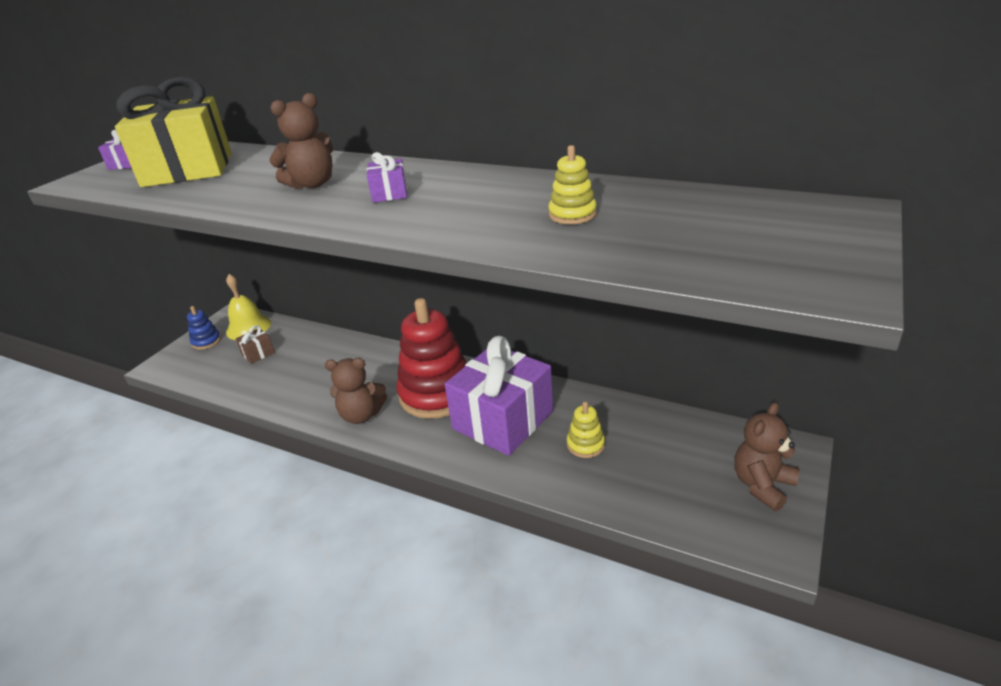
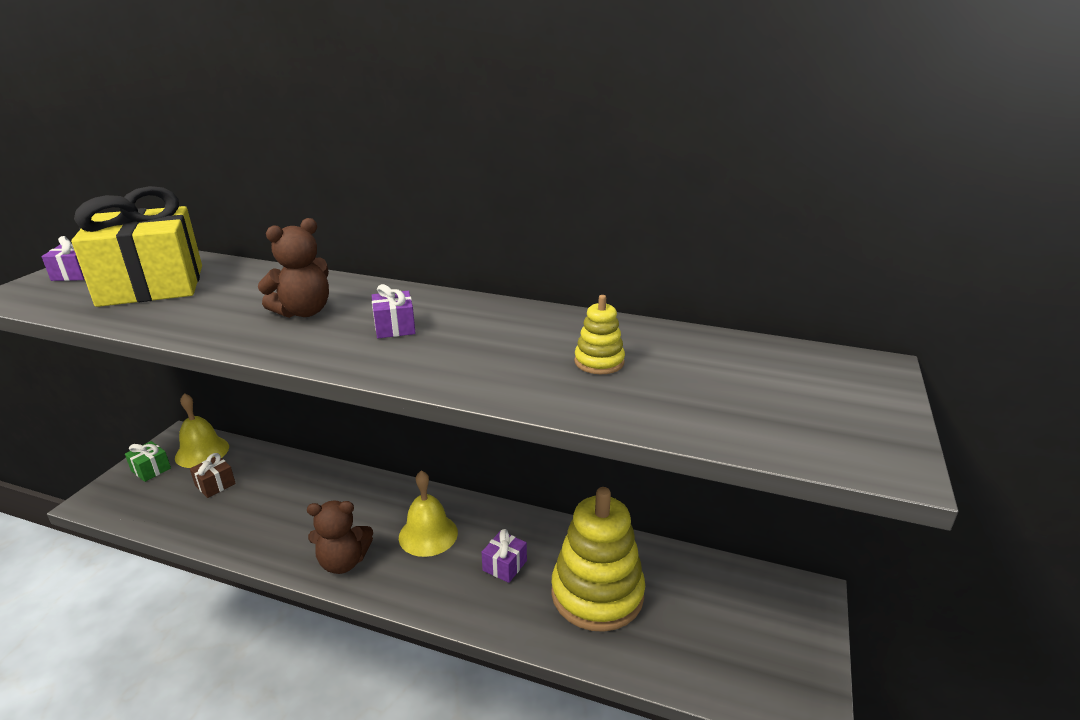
camera: 10 degrees left, 5 degrees down
(206, 341) = (151, 469): blue stacking toy -> green gift
(436, 394) = (428, 534): red stacking toy -> yellow bell
(503, 420) = (504, 565): purple gift -> purple gift, size x0.41
(585, 444) = (597, 594): yellow stacking toy -> yellow stacking toy, size x2.26
(762, 485) = (784, 637): brown teddy bear -> none

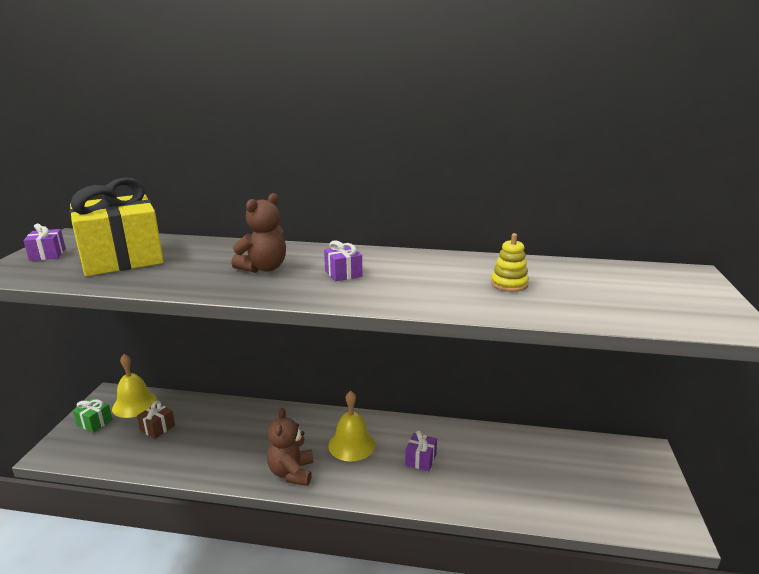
camera: 10 degrees left, 5 degrees down
(343, 562) = (291, 473): brown teddy bear -> brown teddy bear turned 105 degrees clockwise
(597, 594) = (498, 470): yellow stacking toy -> none

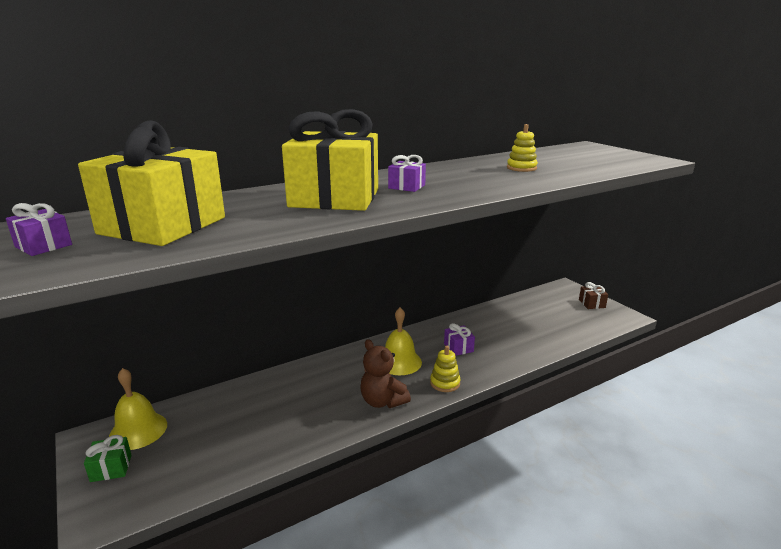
camera: 40 degrees left, 0 degrees up
(157, 428) = (201, 435): brown gift -> brown gift (592, 304)
(263, 268) = (334, 198): brown teddy bear -> yellow gift
(360, 487) = (445, 383): none -> yellow stacking toy

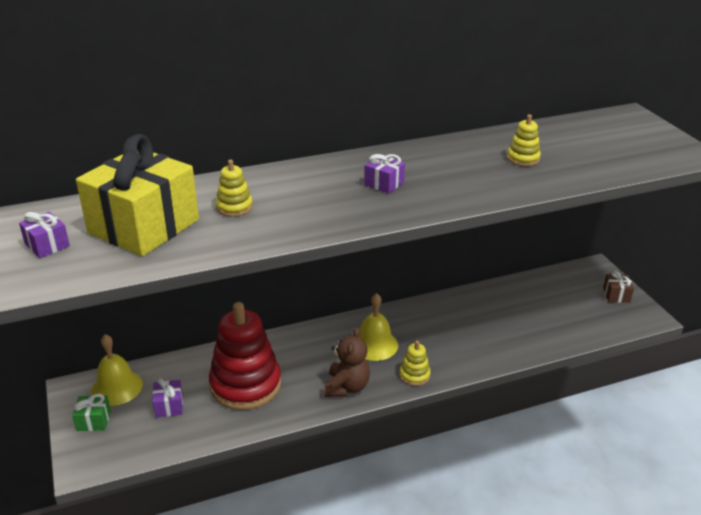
camera: 10 degrees right, 10 degrees up
(262, 208) = (234, 207): none -> yellow stacking toy
(279, 411) = (245, 385): none -> red stacking toy
(334, 198) = (306, 198): yellow gift -> none
(382, 401) = (346, 387): brown teddy bear -> brown teddy bear turned 135 degrees counterclockwise
(458, 348) = (442, 335): purple gift -> purple gift (169, 406)

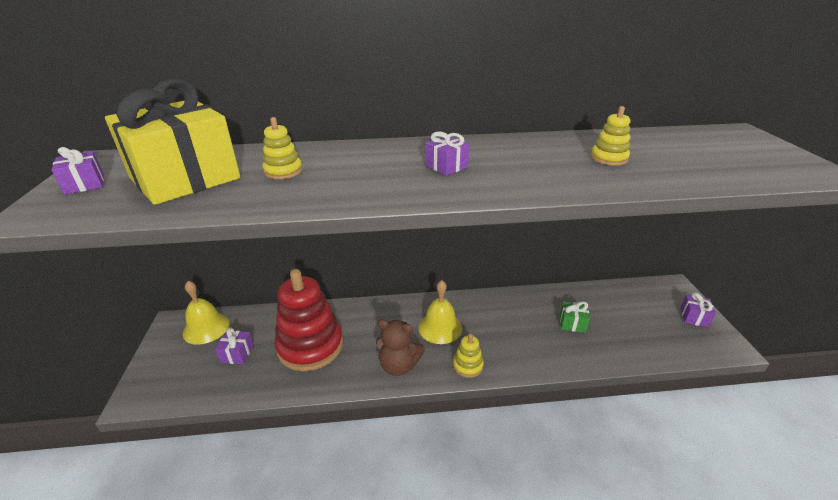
camera: 15 degrees right, 0 degrees up
(93, 420) = (170, 355): green gift -> green gift (572, 323)
(346, 387) = (399, 366): brown teddy bear -> brown teddy bear turned 75 degrees clockwise
(616, 295) = (694, 317): brown gift -> purple gift

